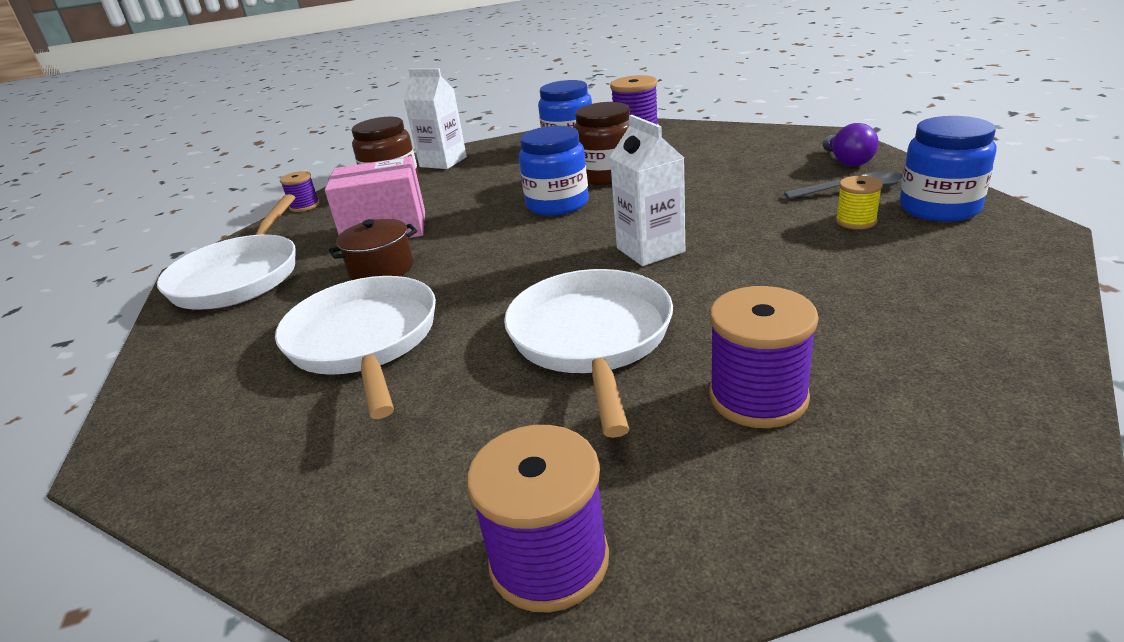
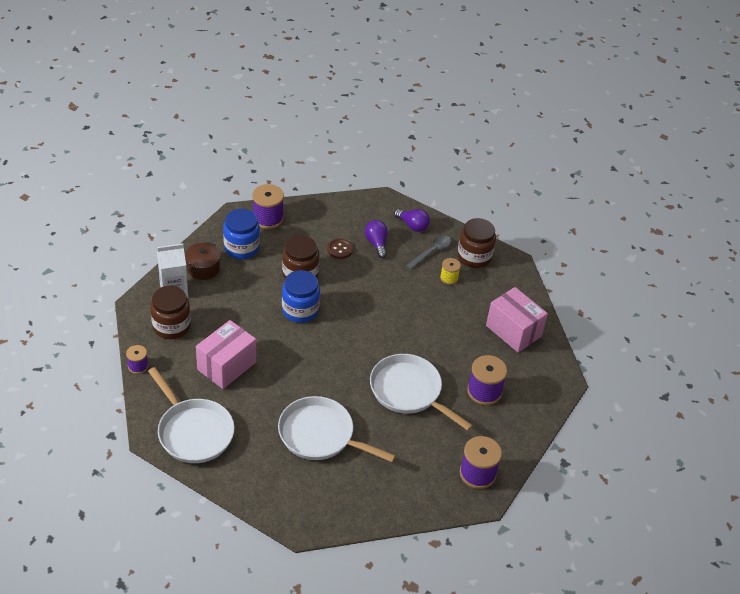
camera: 50 degrees left, 15 degrees up
(381, 269) = (267, 393): brown pot -> brown pot (203, 268)
(650, 250) = (381, 330): white carton -> none
(696, 165) = (340, 249): none -> brown button
(762, 168) = (376, 243): none -> purple light bulb
(939, 208) = (474, 257): blue jar -> brown jar
(942, 321) = (513, 331): none -> pink box

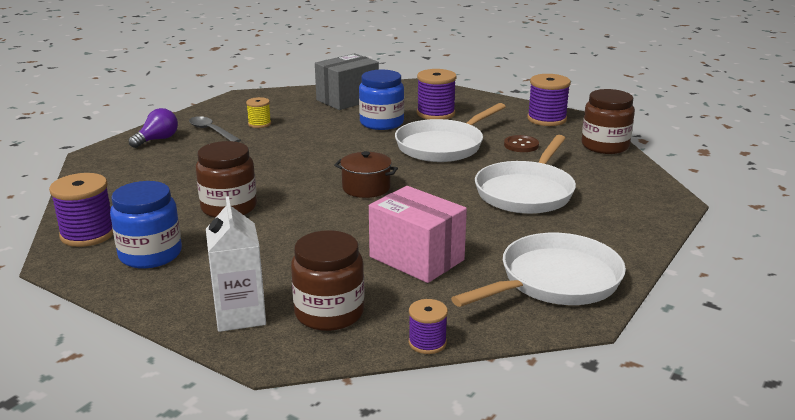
camera: 85 degrees left, 20 degrees down
(203, 268) = (189, 288): brown pot -> brown pot (366, 188)
(300, 310) = (303, 206): blue jar -> blue jar (381, 123)
(340, 249) = (185, 181): brown button -> brown button (521, 145)
(376, 243) = (182, 159): purple light bulb -> none
(474, 257) = (227, 112): brown jar -> brown jar (605, 146)
(513, 331) = (347, 99): pink box -> grey box

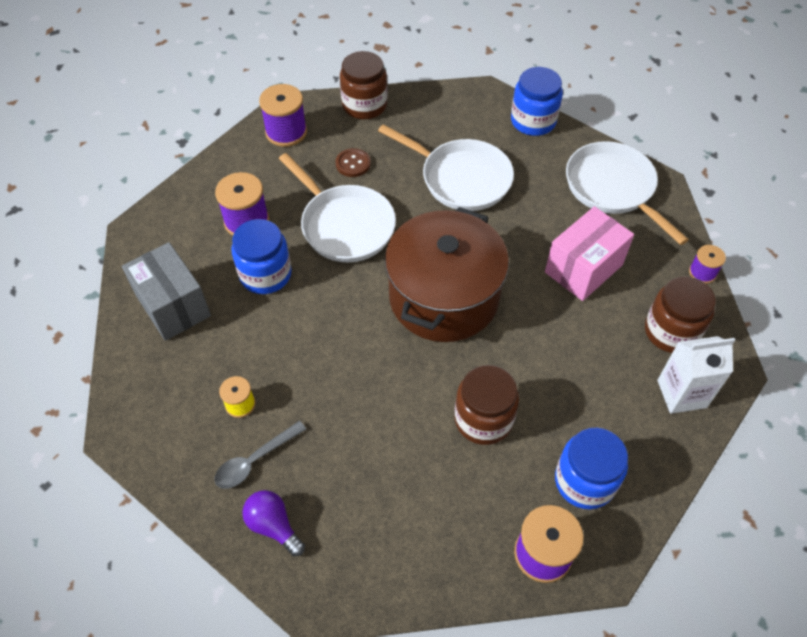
camera: 85 degrees left, 30 degrees up
(366, 188) = (443, 297): brown pot -> brown pot, size x2.25
(644, 230) = (533, 121): none -> blue jar

